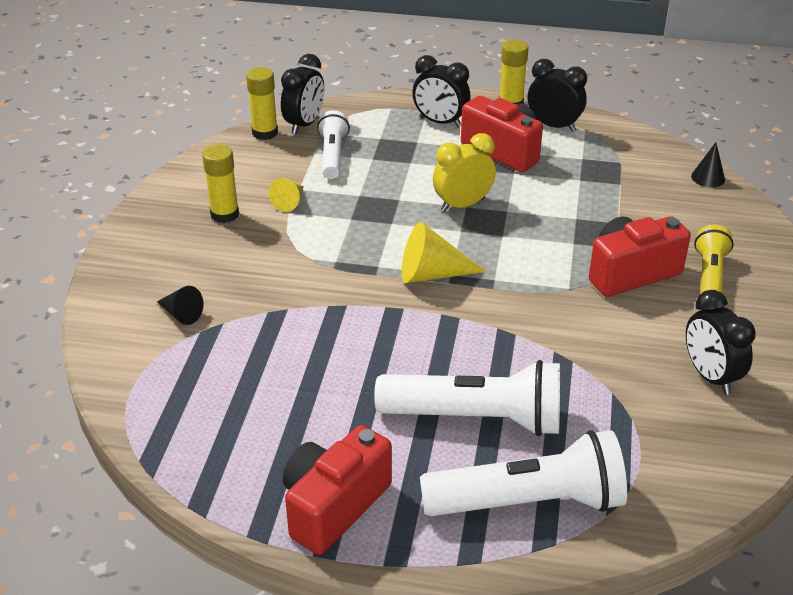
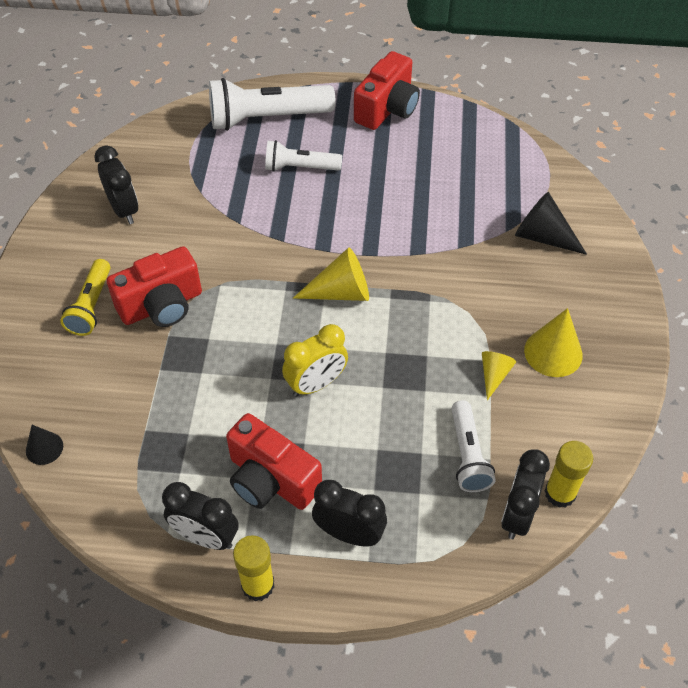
camera: 175 degrees right, 15 degrees up
(181, 314) = (543, 236): black cone -> black cone, size x1.67
(224, 214) = (553, 352): yellow glue stick -> yellow cone
(476, 418) = (300, 167): white flashlight -> white flashlight, size x0.59

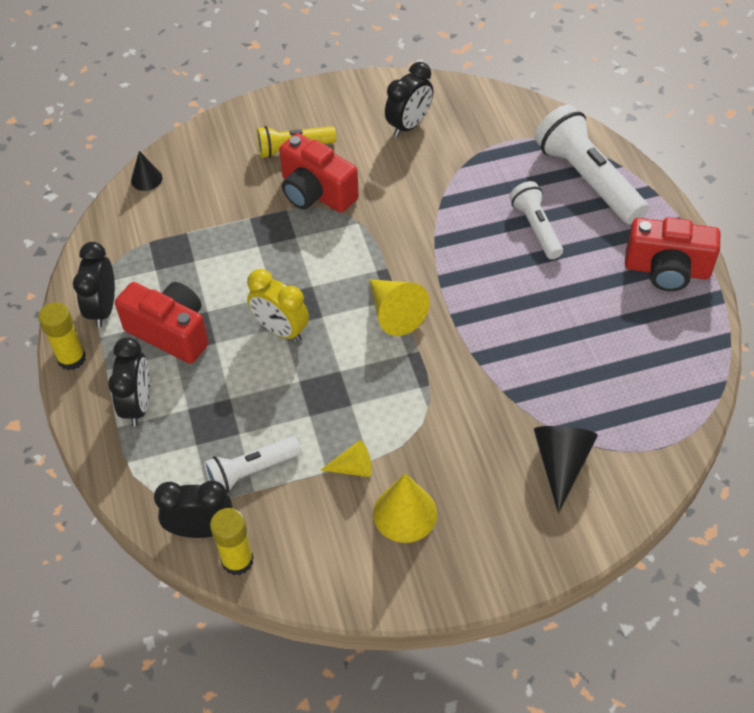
camera: 70 degrees right, 0 degrees up
(271, 480) = (170, 332): red camera -> red camera turned 105 degrees clockwise

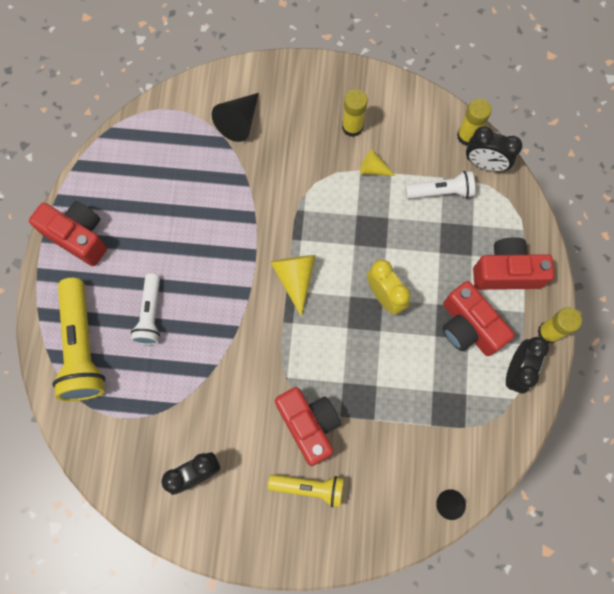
camera: 160 degrees left, 20 degrees up
(138, 405) = (506, 272): black clock -> red camera
(405, 513) = (352, 127): yellow cone -> yellow glue stick
(587, 179) = (82, 347): white flashlight -> yellow flashlight

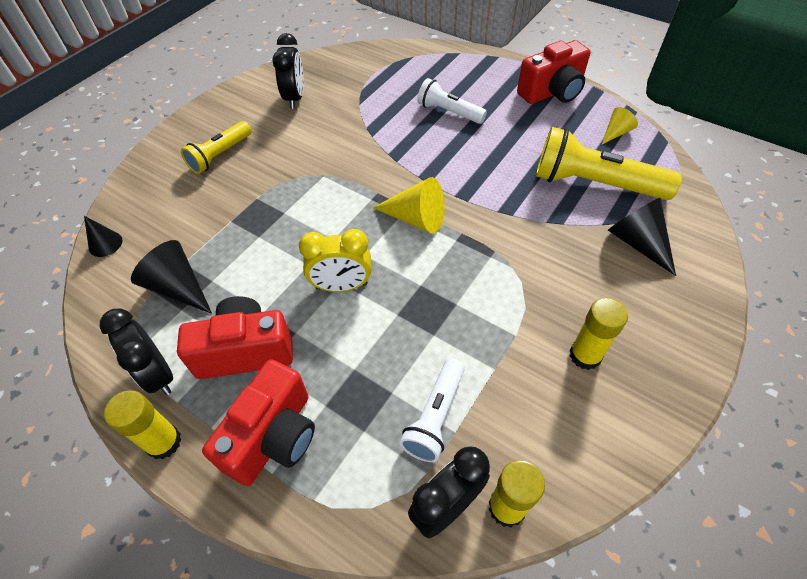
camera: 120 degrees right, 20 degrees down
(82, 347) = (447, 70): yellow flashlight -> yellow flashlight (594, 183)
(309, 425) = (269, 174): red camera -> none
(373, 169) = (510, 350): yellow cone -> yellow cone (616, 133)
(452, 411) = (178, 287): none -> black cone

